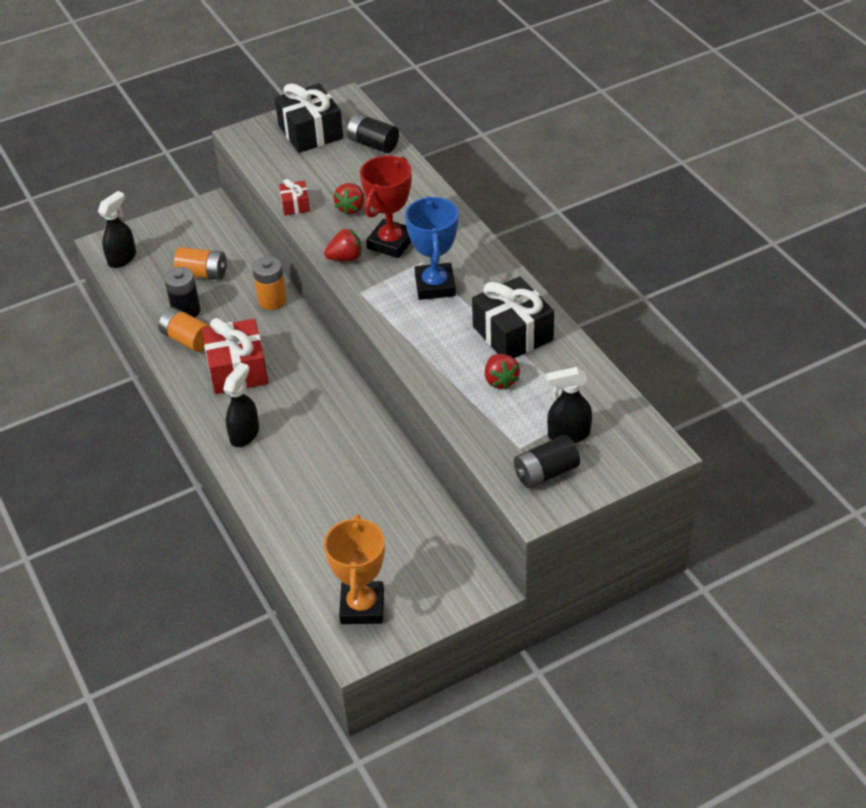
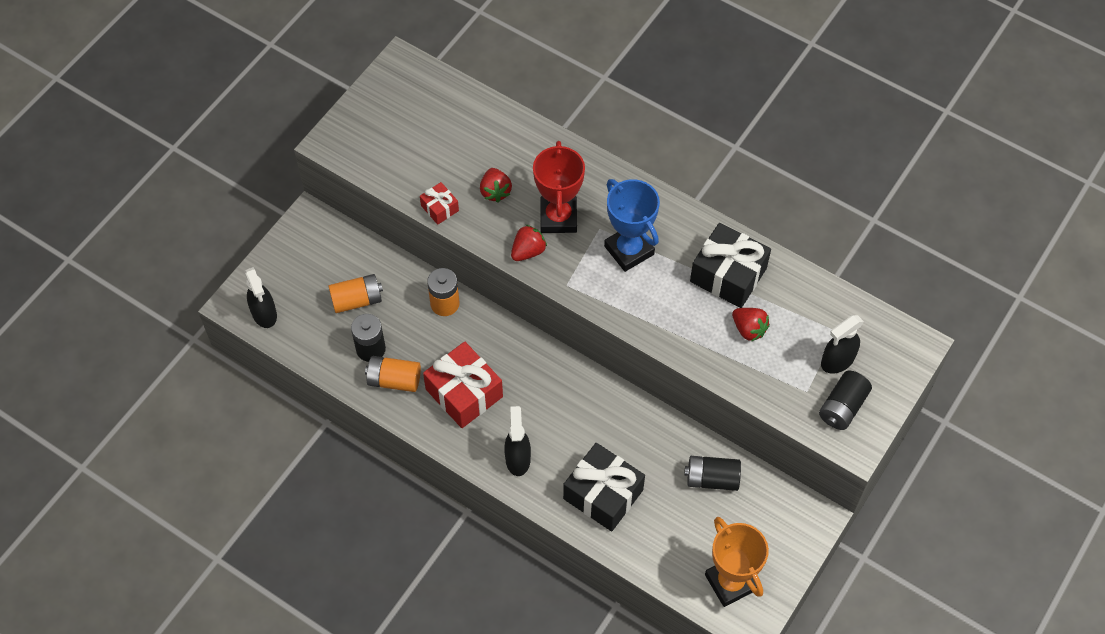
camera: 30 degrees left, 15 degrees up
(122, 258) = (264, 314): black spray bottle -> black spray bottle turned 150 degrees clockwise
(310, 132) = (395, 114): black gift -> black gift (603, 494)
(373, 144) = (465, 107): black battery -> black battery (712, 479)

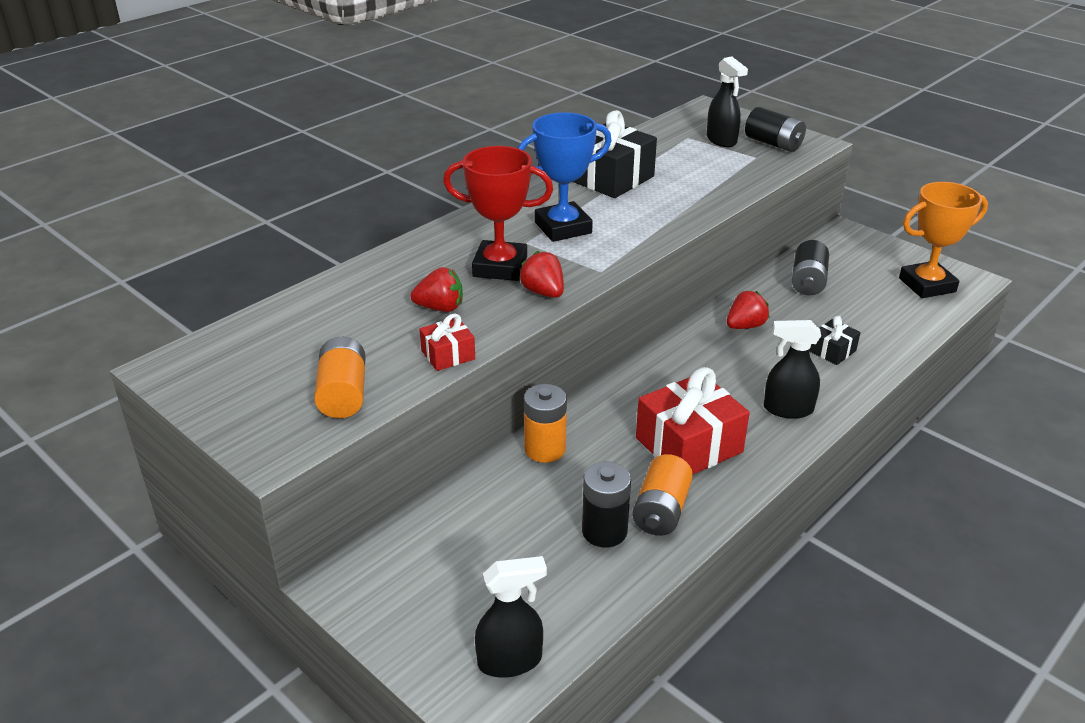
camera: 80 degrees left, 25 degrees down
(357, 300) = (515, 539): orange battery -> orange battery (343, 394)
(603, 494) = (832, 351): black gift -> black gift, size x0.50
(749, 329) = (680, 175): red strawberry -> red strawberry (745, 326)

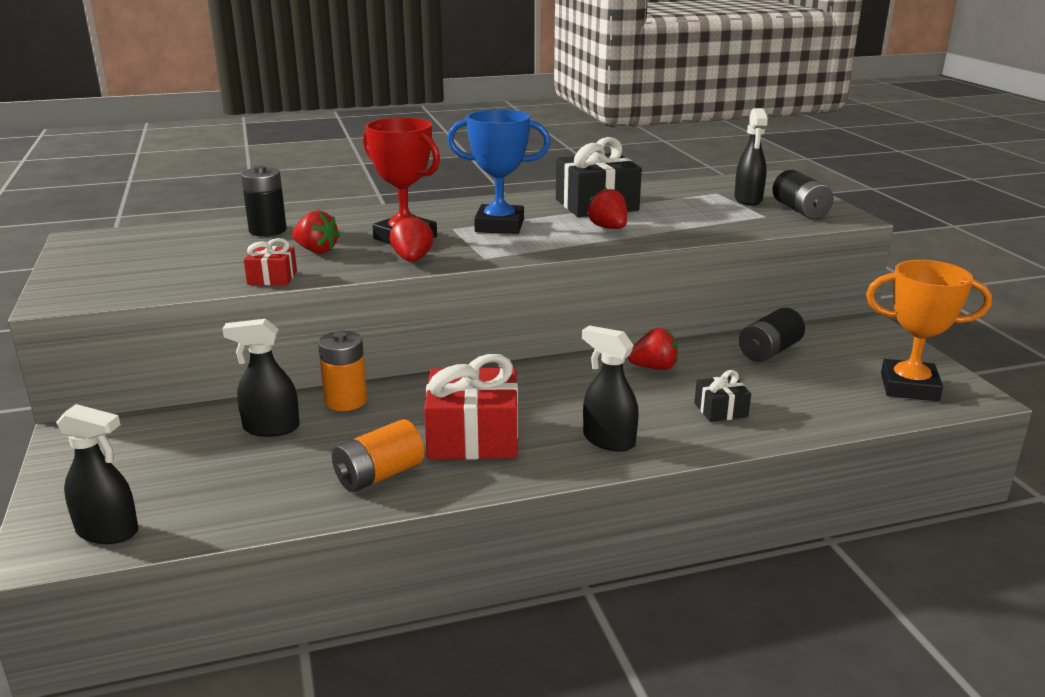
camera: 30 degrees right, 10 degrees down
(343, 394) = (161, 280): orange battery -> none
(515, 502) = (271, 428): none -> black spray bottle
(604, 531) = (310, 472): black battery -> black battery (267, 230)
(656, 205) = (608, 228): none -> red strawberry

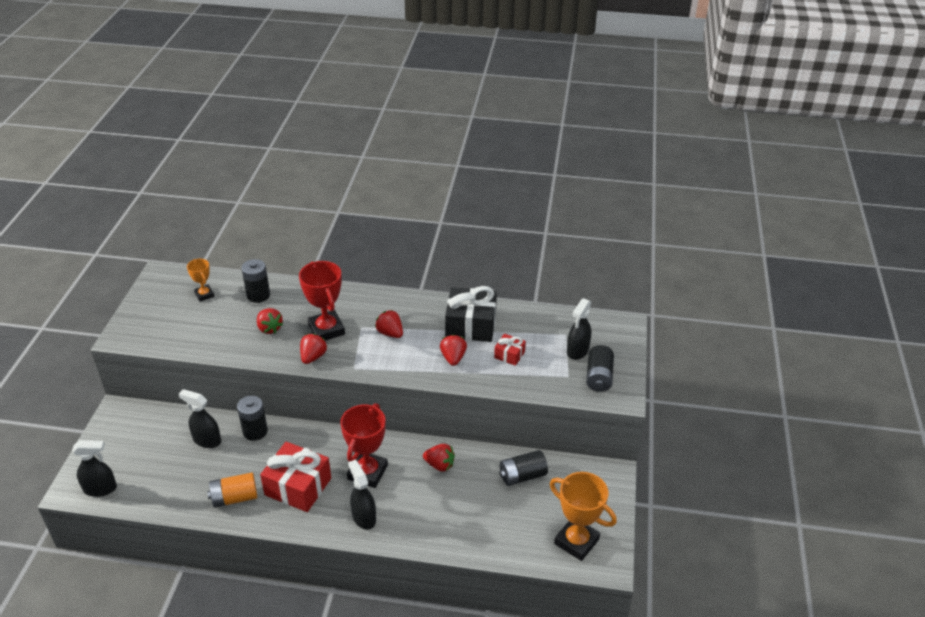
camera: 25 degrees right, 15 degrees up
(108, 531) = (100, 489): black spray bottle -> black spray bottle turned 45 degrees counterclockwise
(177, 243) = (204, 295): none -> orange trophy
(272, 278) = (229, 351): red gift -> red gift (509, 355)
(346, 401) = (255, 431): orange battery -> black battery
(499, 226) = (390, 333): blue trophy -> red strawberry
(563, 398) = (367, 472): none -> red trophy
(720, 410) = (445, 517): black gift -> none

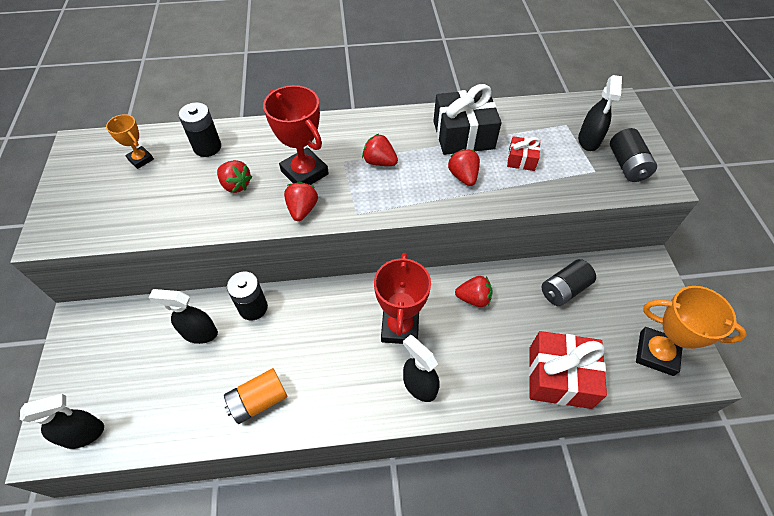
camera: 15 degrees left, 15 degrees up
(298, 486) = (328, 366): red gift -> red gift (559, 377)

